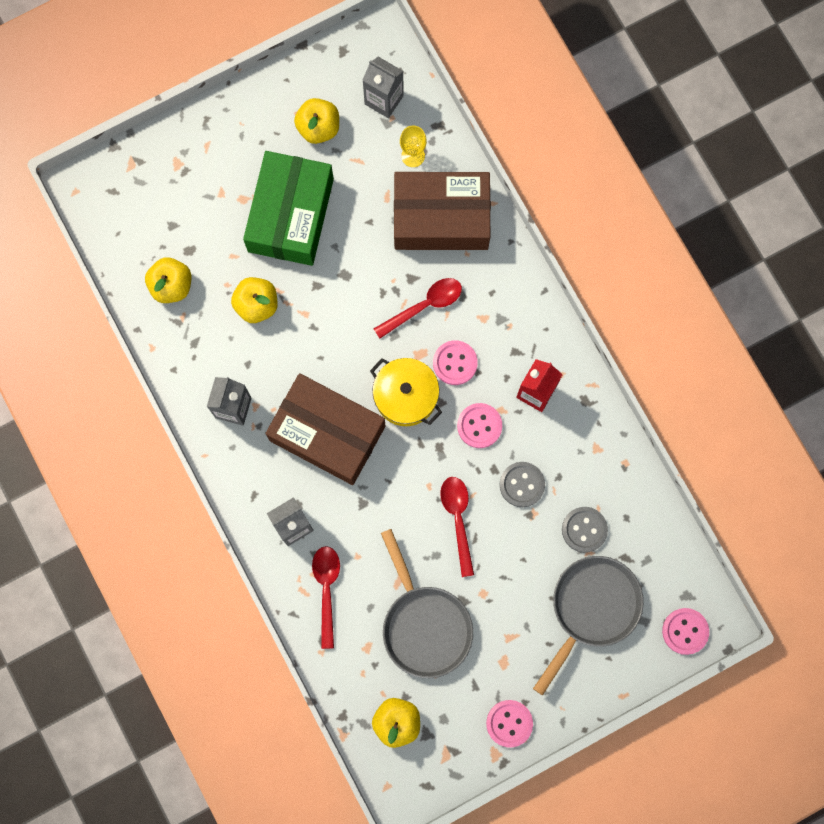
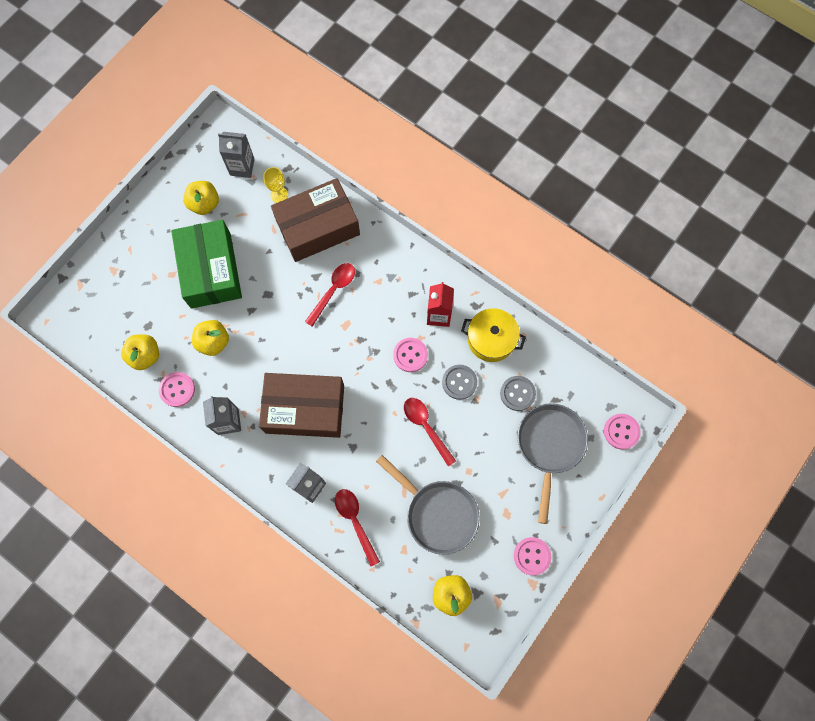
camera: 25 degrees left, 5 degrees down
(406, 396) = (349, 358): yellow pot -> yellow pot (491, 339)
(455, 363) = (373, 320): pink button -> pink button (177, 389)

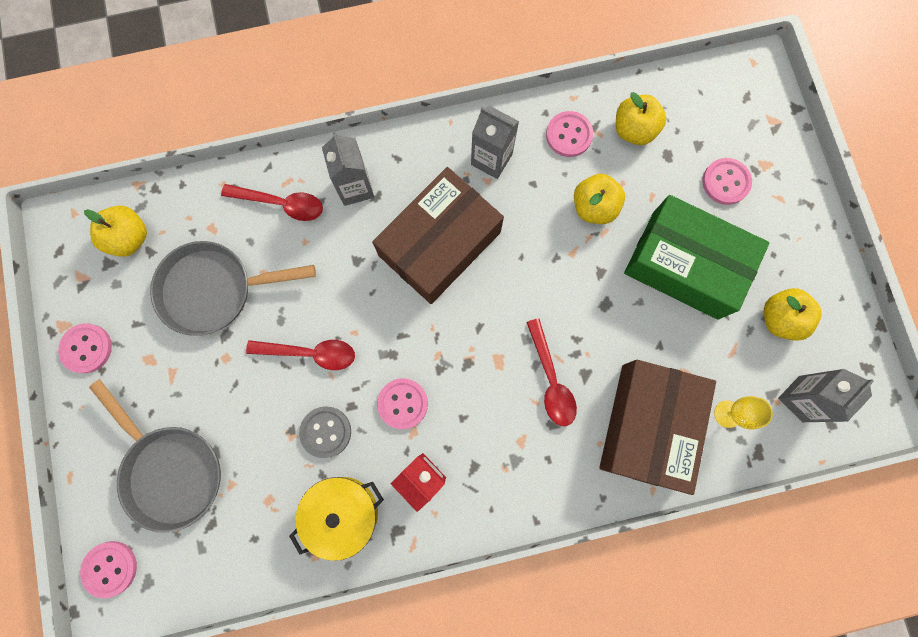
camera: 130 degrees right, 5 degrees up
(141, 283) = (725, 182): none -> pink button
(517, 393) = (256, 487): grey button -> none

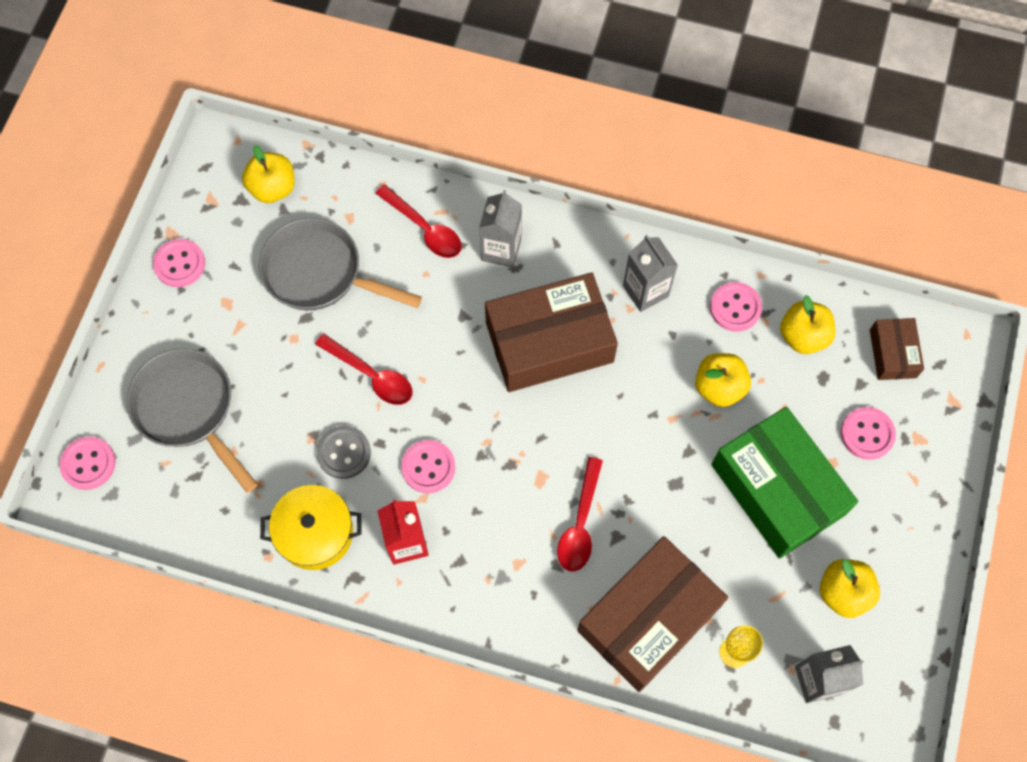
camera: 30 degrees right, 10 degrees down
(170, 470) = (188, 409): grey pan -> grey pan turned 150 degrees clockwise
(708, 107) = (893, 353): none -> brown box

